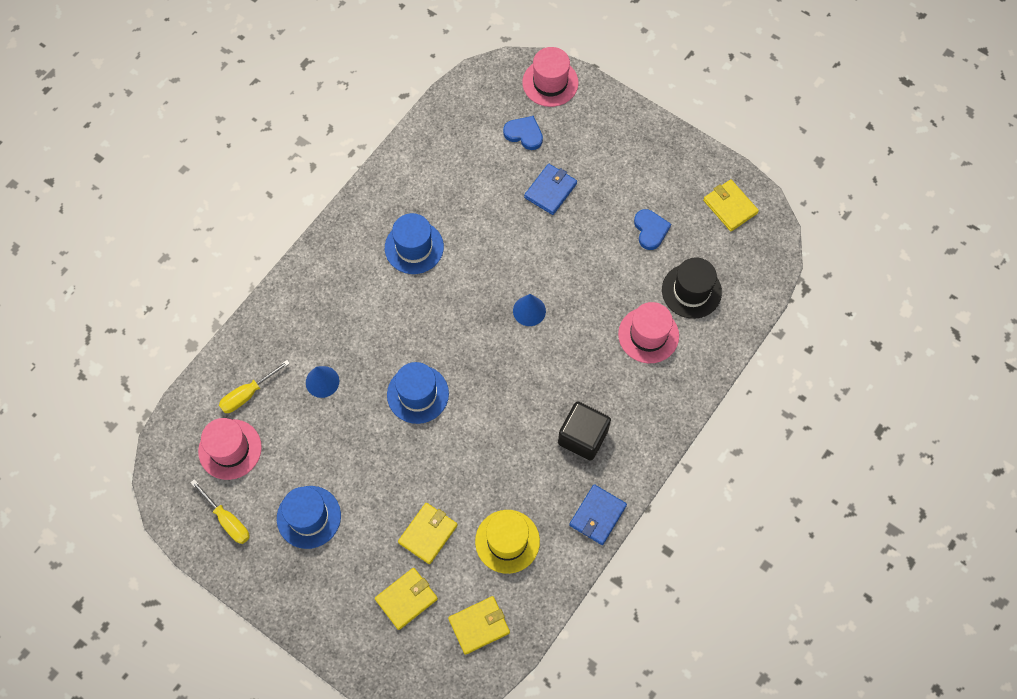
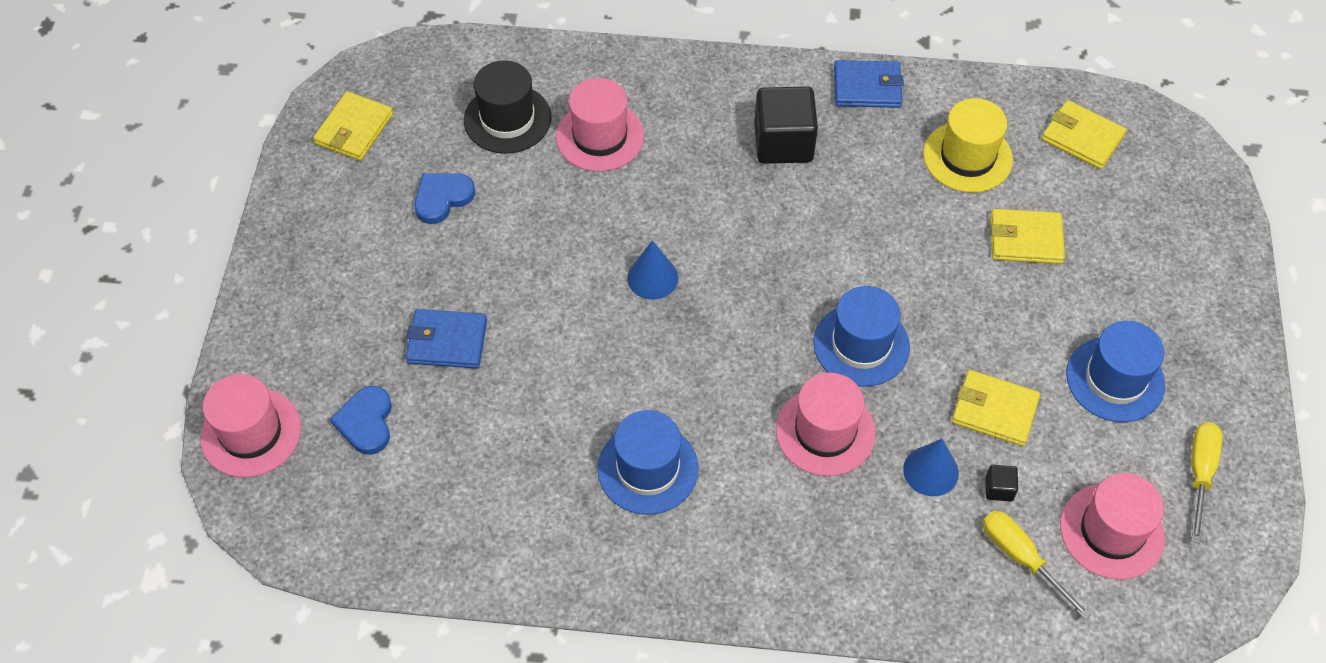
camera: 120 degrees left, 10 degrees down
(248, 394) = (1021, 558): yellow screwdriver -> yellow screwdriver turned 150 degrees counterclockwise
(290, 409) = (999, 489): none -> black cube
(379, 343) = (825, 431): none -> pink hat
(406, 599) = (1116, 221): yellow wallet -> yellow wallet (994, 410)

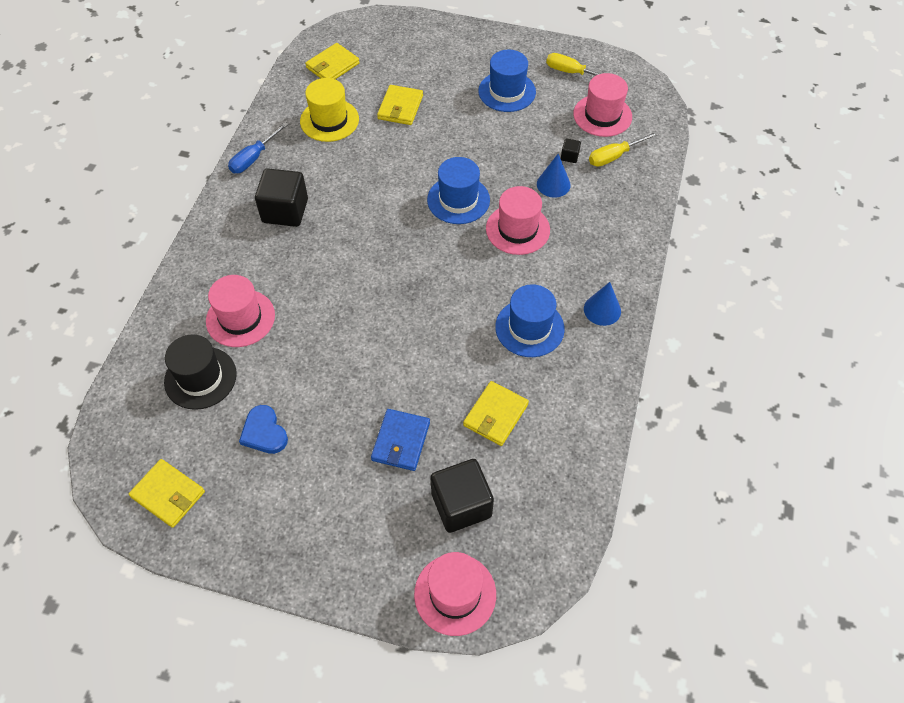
camera: 80 degrees left, 0 degrees up
(366, 422) = (461, 505): blue heart -> black cube
(652, 278) = (377, 303): blue cone -> blue cone (602, 310)
(867, 87) = (254, 158): blue wallet -> blue screwdriver
(994, 410) = (517, 147): yellow wallet -> yellow wallet (495, 415)

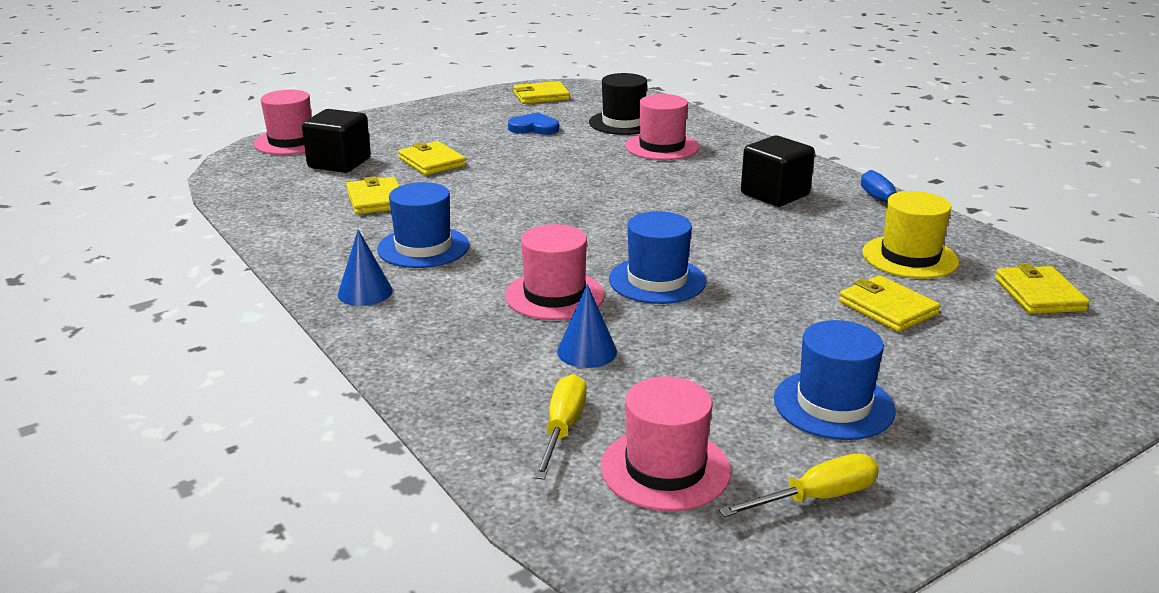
camera: 130 degrees right, 30 degrees down
(400, 441) = (432, 162): blue wallet -> yellow wallet
(569, 156) = (618, 389): black cube -> none

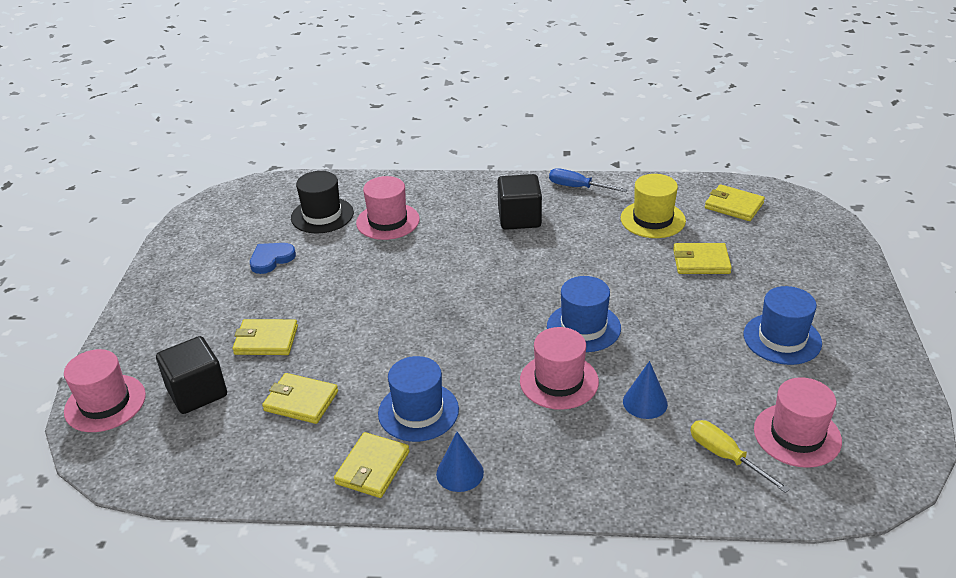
camera: 50 degrees left, 10 degrees up
(541, 96) = (212, 225): yellow wallet -> yellow wallet (372, 467)
(816, 498) = (861, 394): yellow screwdriver -> none

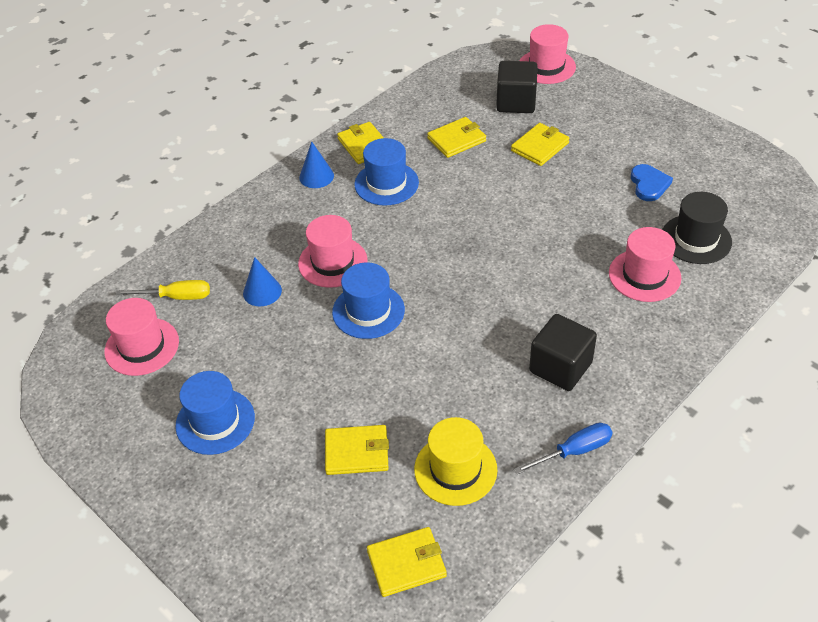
camera: 130 degrees right, 10 degrees up
(701, 261) = (356, 452): yellow wallet -> yellow wallet turned 45 degrees clockwise

